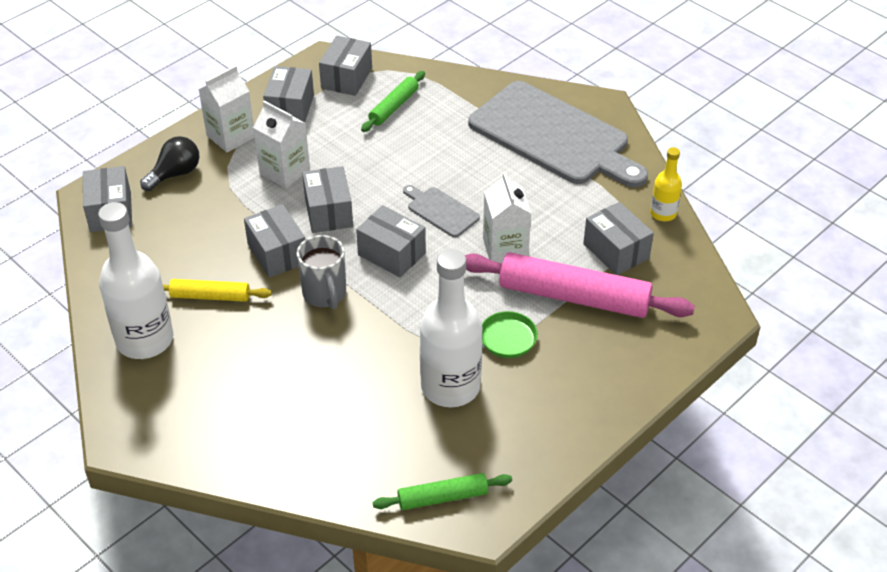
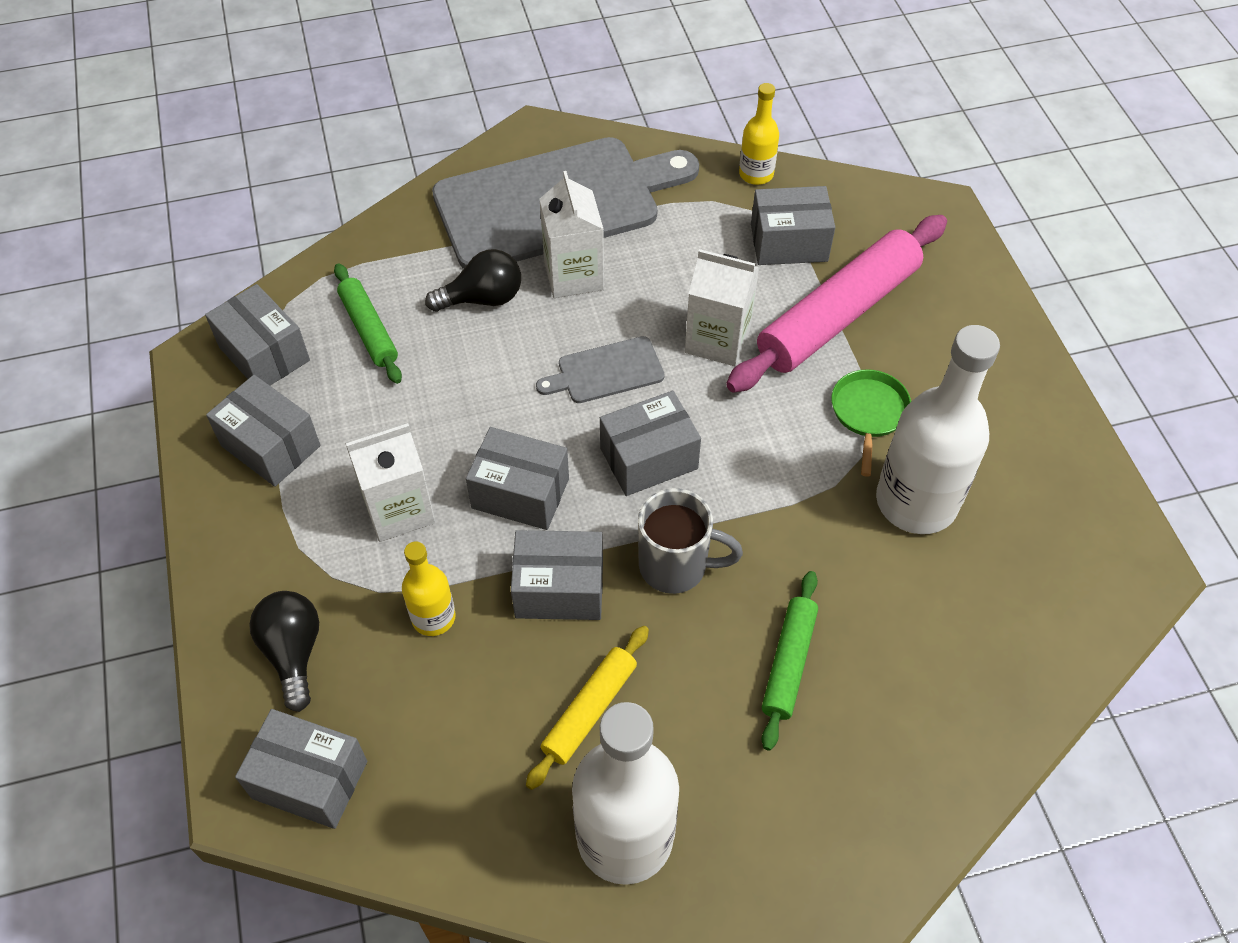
camera: 60 degrees left, 10 degrees up
(228, 213) = (433, 617): none -> yellow bottle
(230, 136) = (269, 545): white carton -> white carton (573, 275)
(442, 497) = (1090, 591): green rolling pin -> green rolling pin (789, 663)
(453, 139) = (483, 298): none -> black light bulb

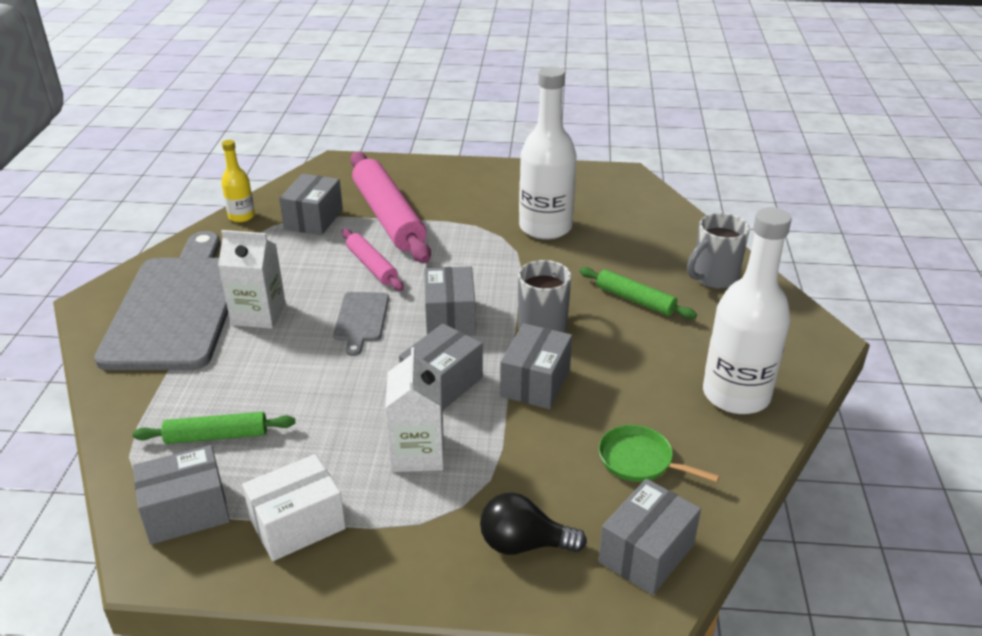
camera: 70 degrees left, 20 degrees down
(270, 446) = (298, 524): grey box -> white box
(433, 617) = (529, 452): yellow bottle -> none
(483, 298) = (240, 364): black light bulb -> none
(590, 710) = (638, 389): yellow rolling pin -> none
(717, 340) = (371, 266): white carton -> pink rolling pin
(869, 413) = (472, 226): green pan -> green pan (640, 460)
(899, 761) = (713, 278): none -> grey mug

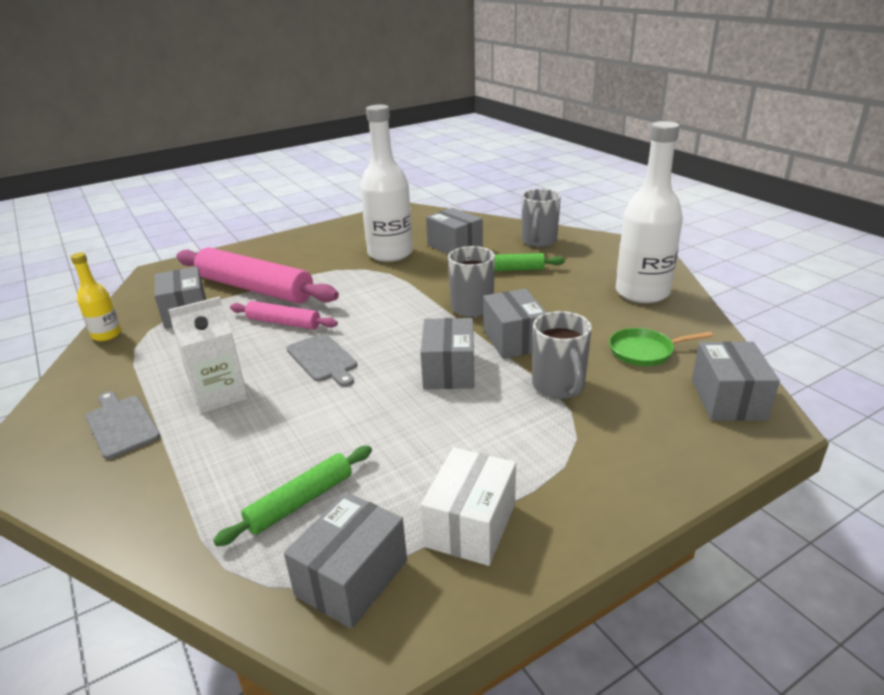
camera: 35 degrees left, 5 degrees down
(177, 307) = (121, 424): grey cutting board -> grey cutting board, size x0.43
(417, 453) = (495, 422): white carton -> none
(450, 318) = (395, 329): grey box -> grey box (454, 246)
(511, 451) = (559, 387): none -> grey mug
(524, 544) = (652, 437): black light bulb -> none

